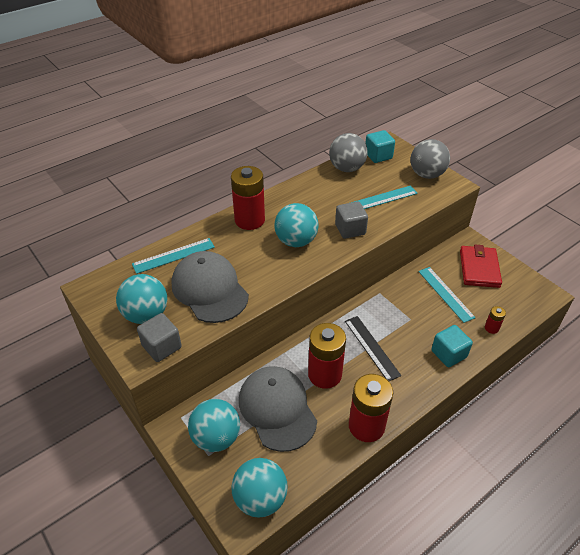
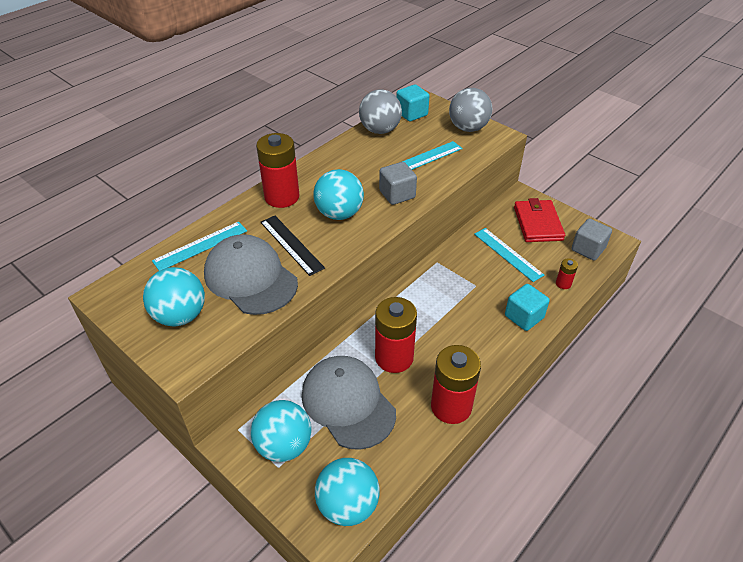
camera: 10 degrees left, 0 degrees up
(162, 346) = (206, 349): grey cube -> grey cube (588, 249)
(371, 347) = (440, 321): black ruler -> black ruler (291, 244)

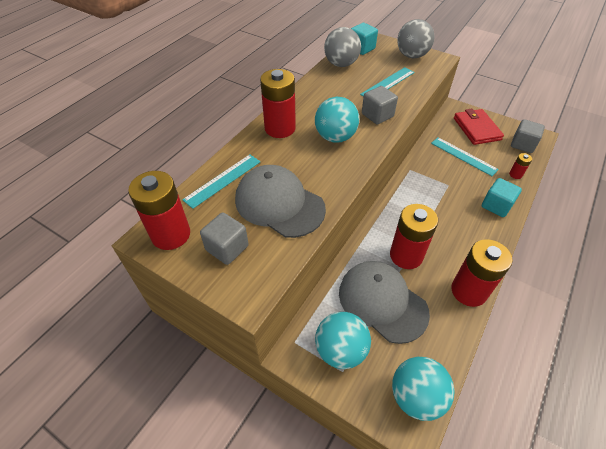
camera: 10 degrees left, 5 degrees up
(129, 294) = (171, 234): none -> red battery
(180, 316) = (227, 248): turquoise ball -> grey cube
(291, 244) = (304, 169): black ruler -> none

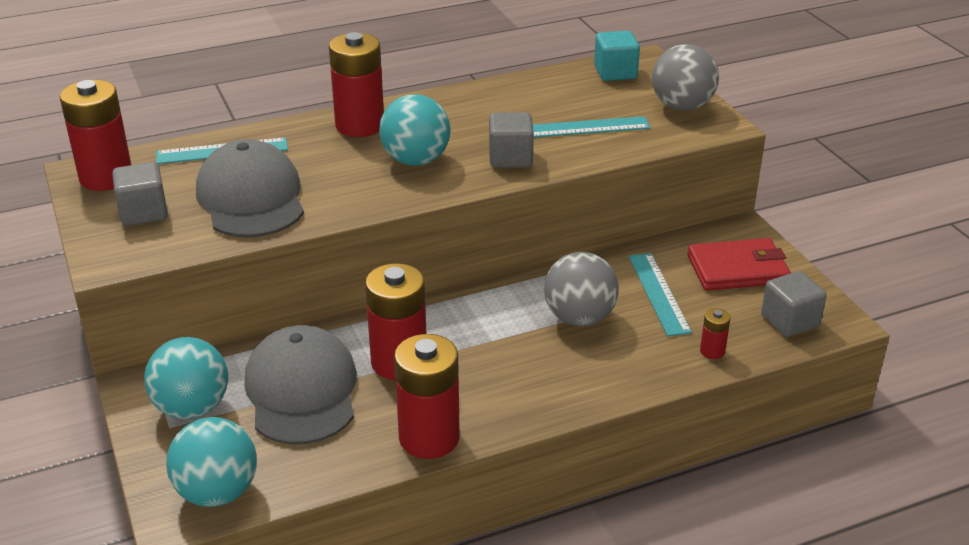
camera: 35 degrees right, 15 degrees down
(341, 64) = (553, 82): grey ball -> grey ball (579, 318)
(476, 129) = (737, 269): red wallet -> red wallet turned 60 degrees clockwise
(496, 206) = (617, 372): turquoise cube -> none

